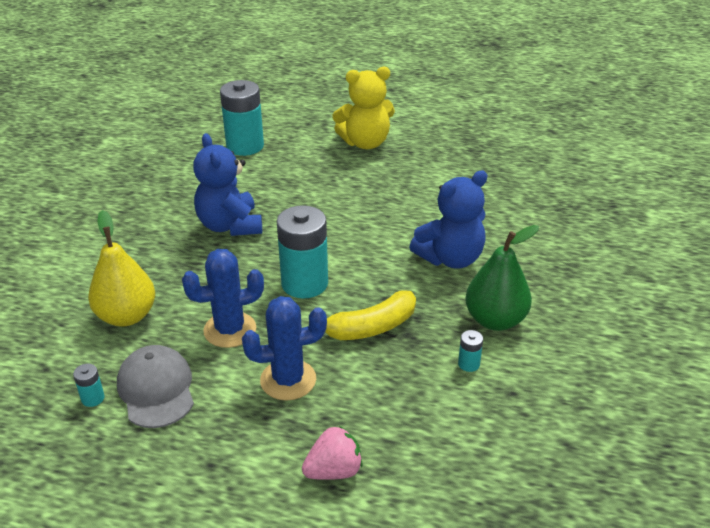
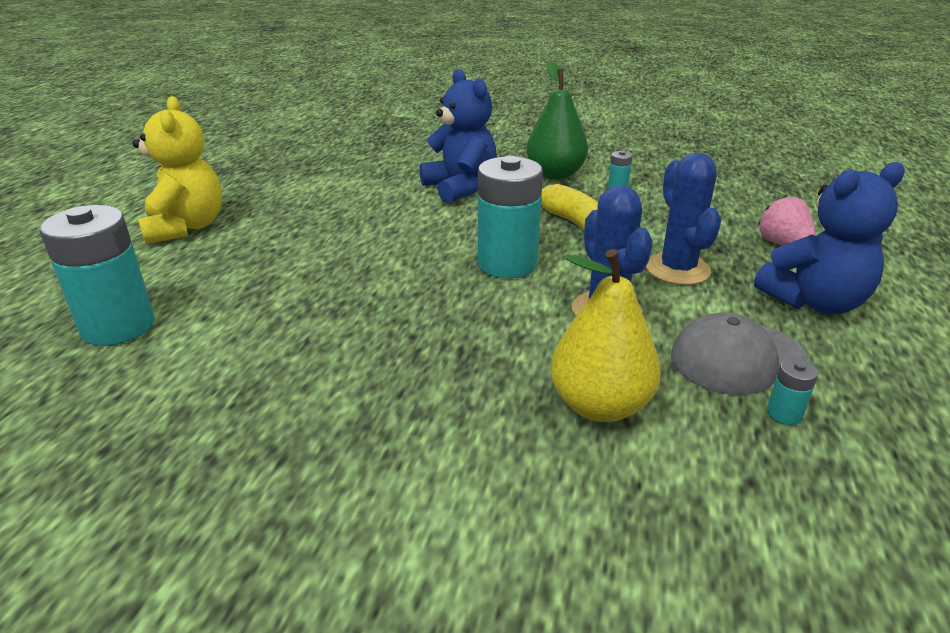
camera: 90 degrees left, 5 degrees down
(230, 226) = (367, 326): blue teddy bear -> blue teddy bear (814, 302)

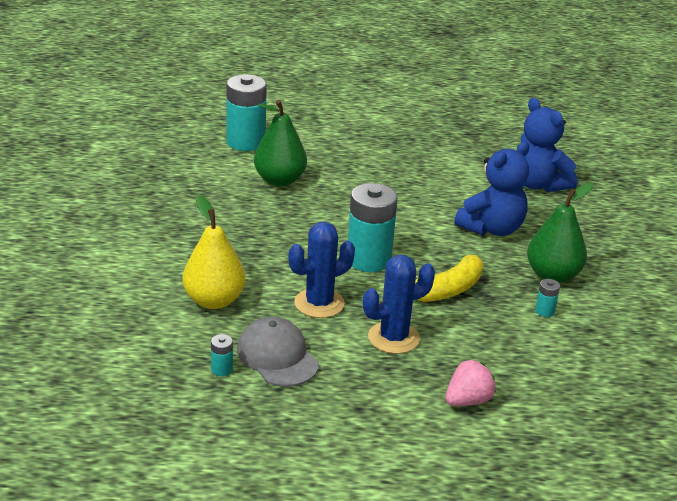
camera: 75 degrees right, 0 degrees up
(186, 227) = (365, 132): yellow teddy bear -> none
(267, 307) = (279, 180): none -> green pear
(814, 302) = (367, 404): blue teddy bear -> blue teddy bear (538, 184)

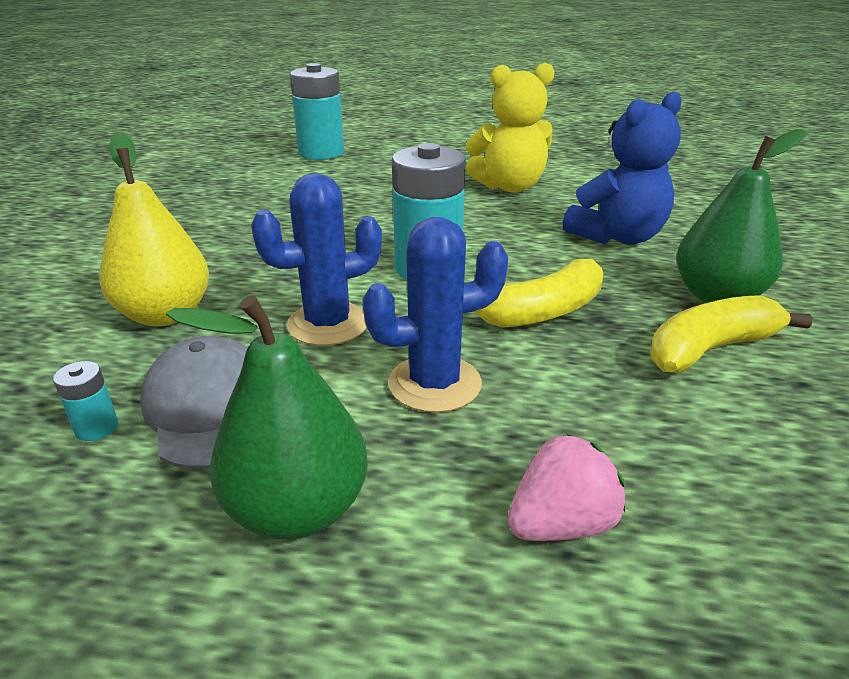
camera: 10 degrees right, 0 degrees up
(279, 180) = (343, 184): green pear -> green pear (298, 509)
(410, 180) = (509, 187): none -> yellow teddy bear
(538, 184) = (681, 193): blue teddy bear -> none
(544, 311) = (711, 349): turquoise battery -> yellow banana

